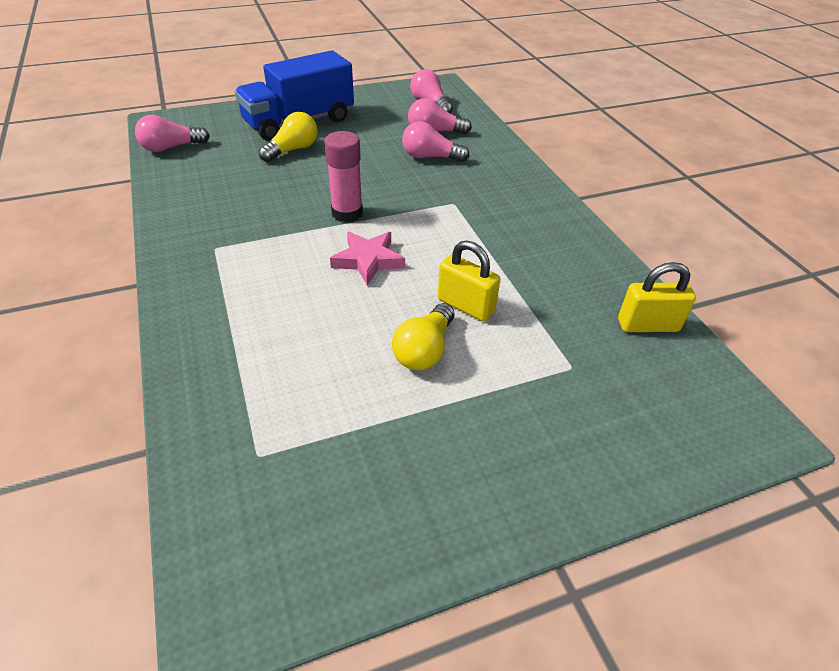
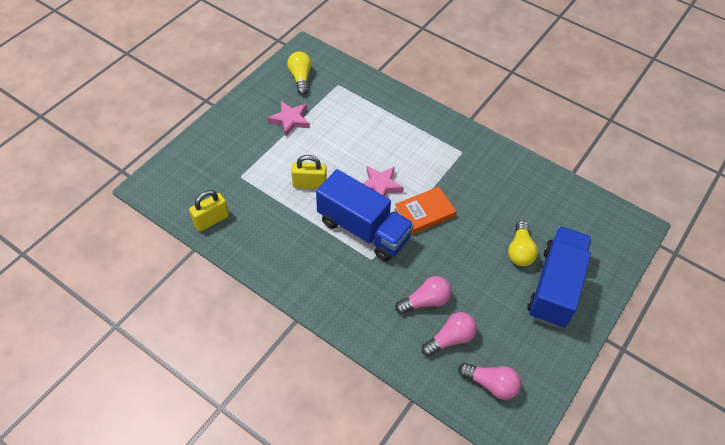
camera: 145 degrees right, 10 degrees up
(171, 148) = (590, 207): pink light bulb -> none
(347, 213) = (424, 213): pink glue stick -> orange book
(417, 425) = (290, 120): none -> pink star
(424, 350) = (311, 151): yellow light bulb -> yellow light bulb (300, 78)
(437, 229) = (363, 229): none -> blue truck

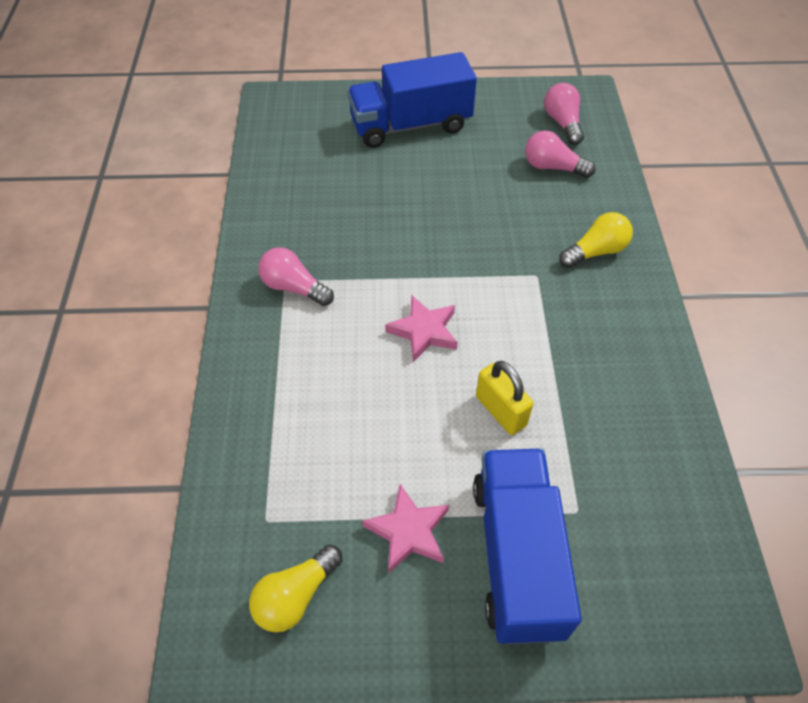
camera: 125 degrees left, 0 degrees up
(211, 220) = (679, 484): yellow padlock -> none
(363, 229) = (507, 307): blue truck -> blue truck (517, 556)
(424, 213) = (422, 265): orange book -> none
(425, 301) = (535, 204): pink light bulb -> pink light bulb (294, 287)
(519, 251) = (393, 165): yellow light bulb -> yellow light bulb (596, 251)

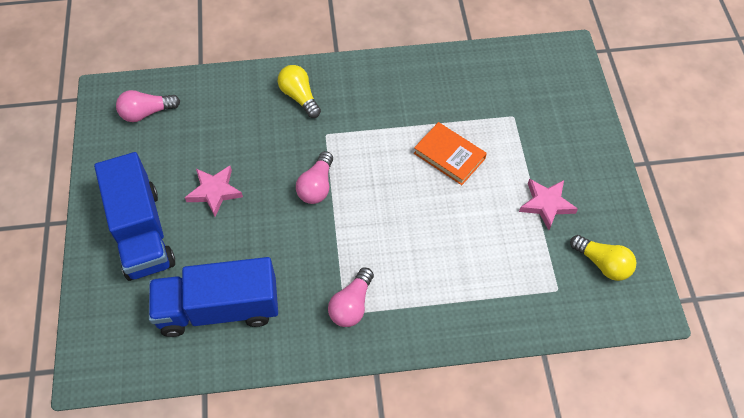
camera: 95 degrees left, 5 degrees up
(424, 331) = (387, 205): pink star -> pink star (214, 191)
(500, 411) = (449, 156): yellow padlock -> orange book
(517, 556) = (548, 147): blue truck -> blue truck (219, 308)
(553, 167) = (204, 121): pink light bulb -> pink light bulb (317, 186)

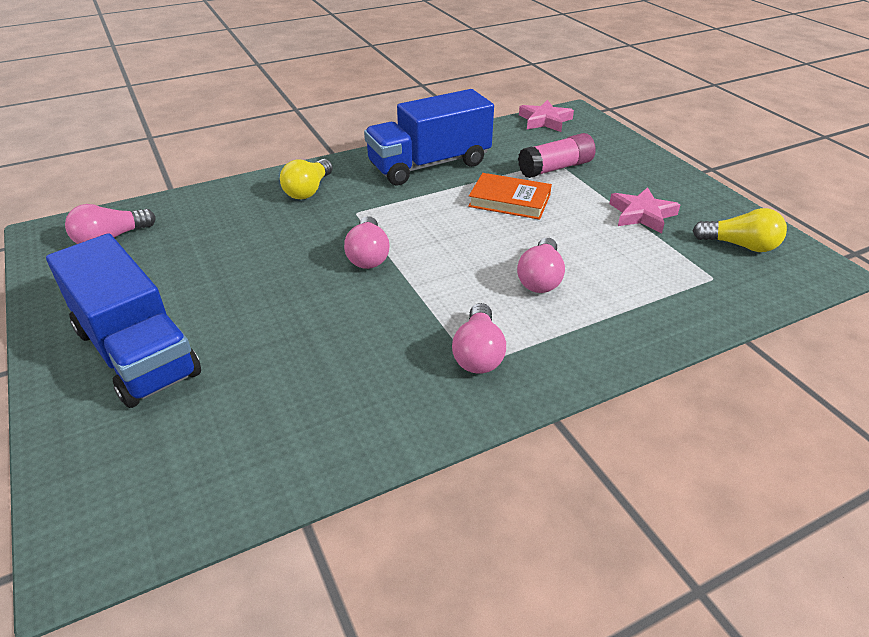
camera: 20 degrees left, 20 degrees down
(214, 191) = (233, 288): pink star -> pink star (545, 120)
(219, 308) = (288, 406): blue truck -> blue truck (429, 165)
(299, 97) = (308, 190): yellow light bulb -> yellow light bulb turned 105 degrees counterclockwise
(428, 249) = (540, 278): none -> pink light bulb
(508, 125) = (555, 168): none -> pink glue stick

